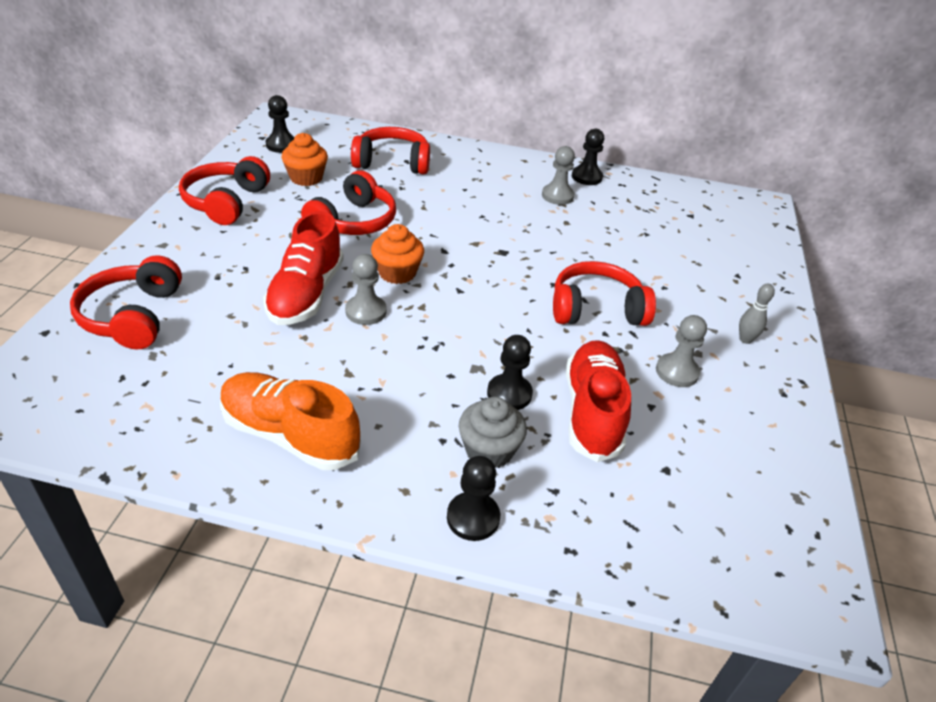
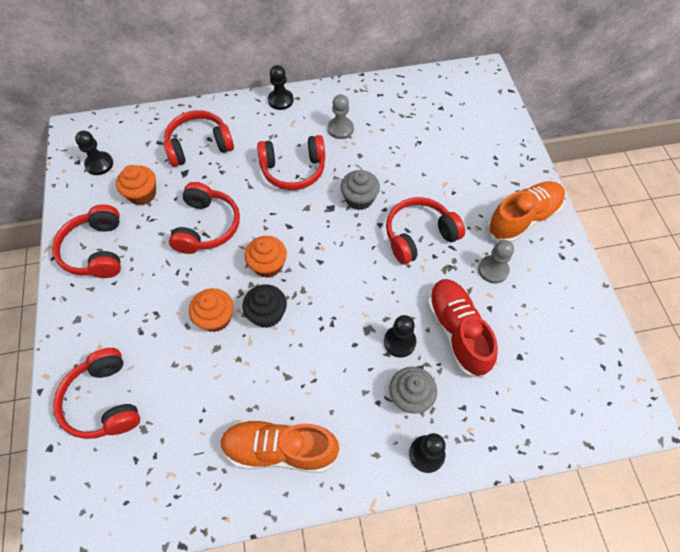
camera: 20 degrees left, 20 degrees up
(306, 294) = (216, 318): red shoe -> orange cupcake
(366, 311) = (267, 314): grey pawn -> black cupcake
(481, 210) = (293, 170): none -> red headphones
(542, 255) = (359, 199): none -> grey cupcake
(586, 177) = (351, 97): black pawn -> black pawn (280, 100)
(745, 339) = (523, 219): grey bowling pin -> orange shoe

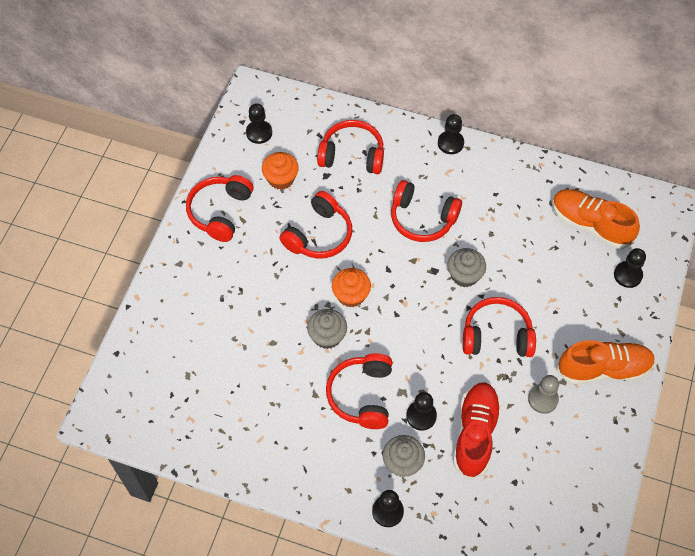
camera: 30 degrees right, 0 degrees up
(104, 401) = (170, 339): red headphones -> red headphones (362, 395)
(216, 318) = (285, 318): orange cupcake -> none
(267, 314) = (327, 336): black cupcake -> grey cupcake
(280, 449) = (279, 445): orange shoe -> orange shoe (590, 224)
(340, 129) = (489, 199): grey pawn -> none
(489, 137) = (628, 275): none -> black pawn

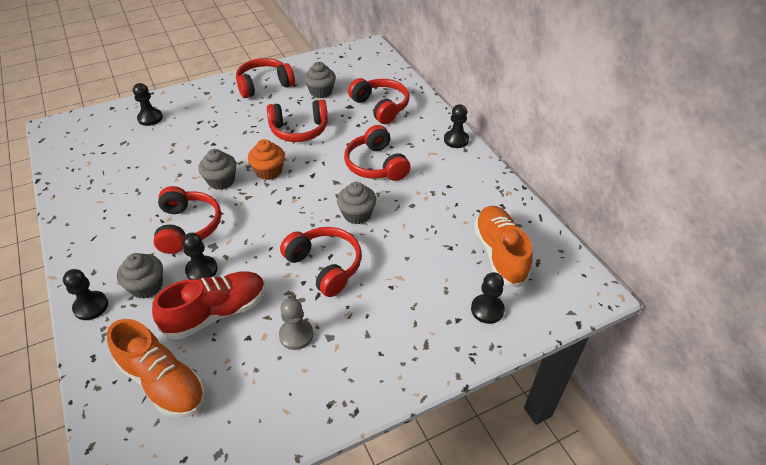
camera: 45 degrees right, 15 degrees down
(259, 133) = (342, 66): black pawn -> black pawn (150, 118)
(281, 179) = (321, 92): orange cupcake -> grey cupcake
(362, 395) = (188, 227): red headphones -> red headphones turned 120 degrees clockwise
(603, 369) = (374, 357): orange shoe -> orange shoe (163, 382)

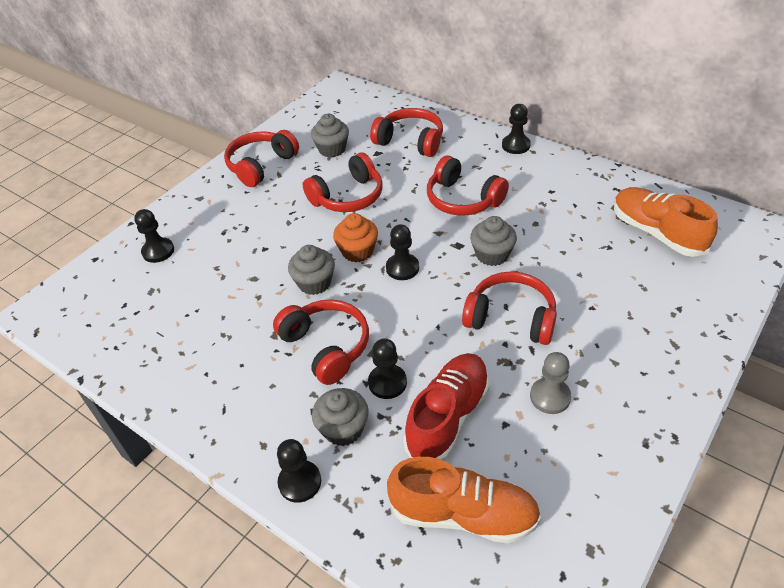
camera: 25 degrees left, 0 degrees up
(487, 310) = (695, 287): black pawn -> black pawn (402, 268)

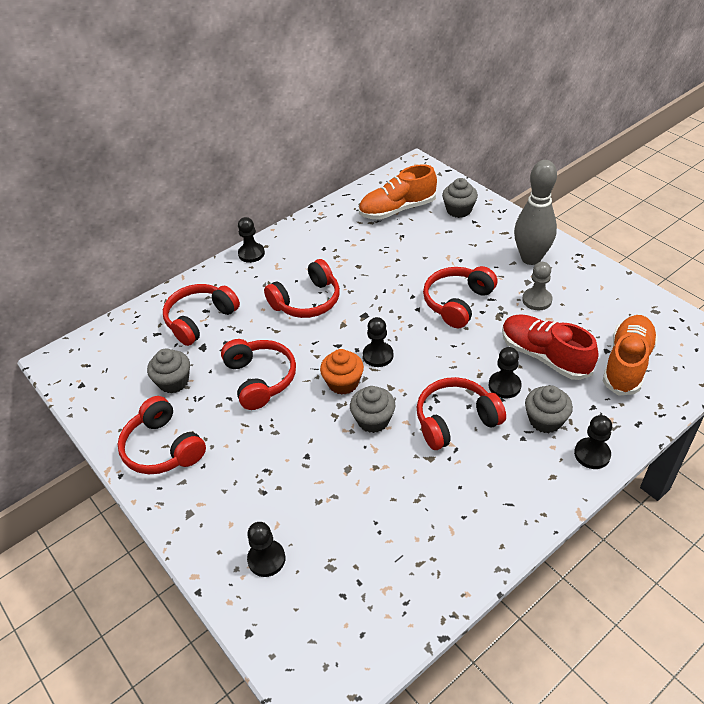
camera: 75 degrees left, 0 degrees up
(492, 255) = (384, 298): grey cupcake -> grey cupcake (459, 210)
(633, 380) = (531, 258): none -> grey bowling pin

